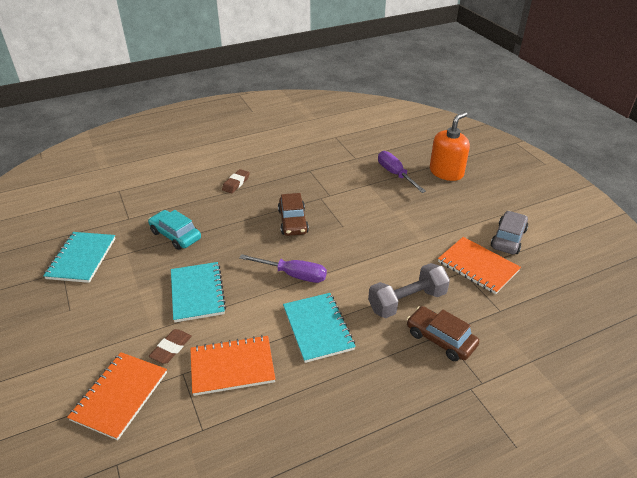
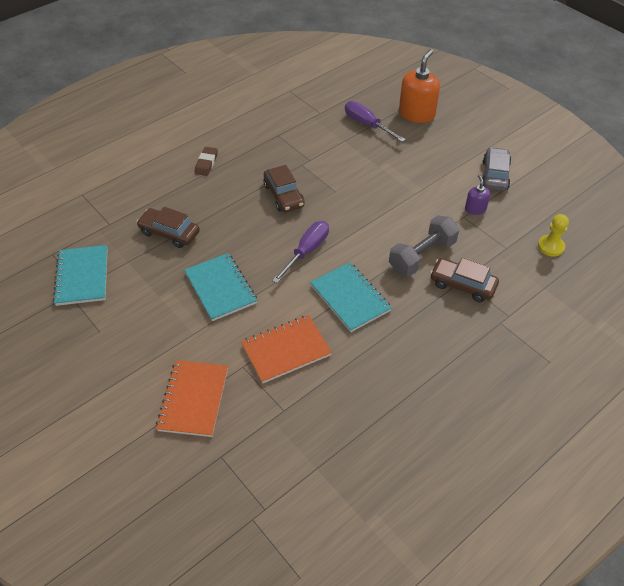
camera: 15 degrees left, 10 degrees up
(171, 348) = (220, 346): brown eraser -> none
(175, 235) = (169, 233): turquoise car -> brown car
(293, 275) = (307, 251): purple screwdriver -> purple screwdriver turned 60 degrees counterclockwise
(478, 266) = (475, 209): orange notebook -> purple soap dispenser
(550, 319) = (550, 246): none -> yellow pawn

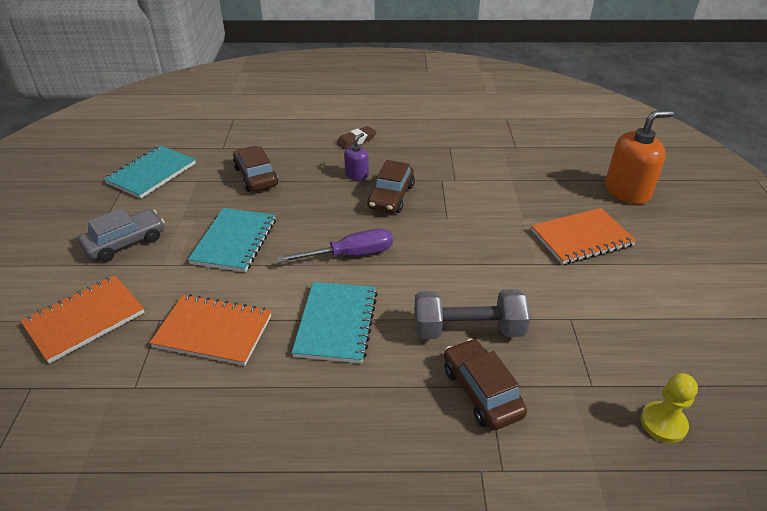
camera: 40 degrees right, 10 degrees down
(367, 124) = (555, 177): purple screwdriver -> none
(422, 162) = (581, 238): none -> orange notebook
(475, 209) = (596, 318): purple soap dispenser -> purple soap dispenser (357, 175)
(495, 175) = (665, 296): grey car -> grey car (125, 242)

